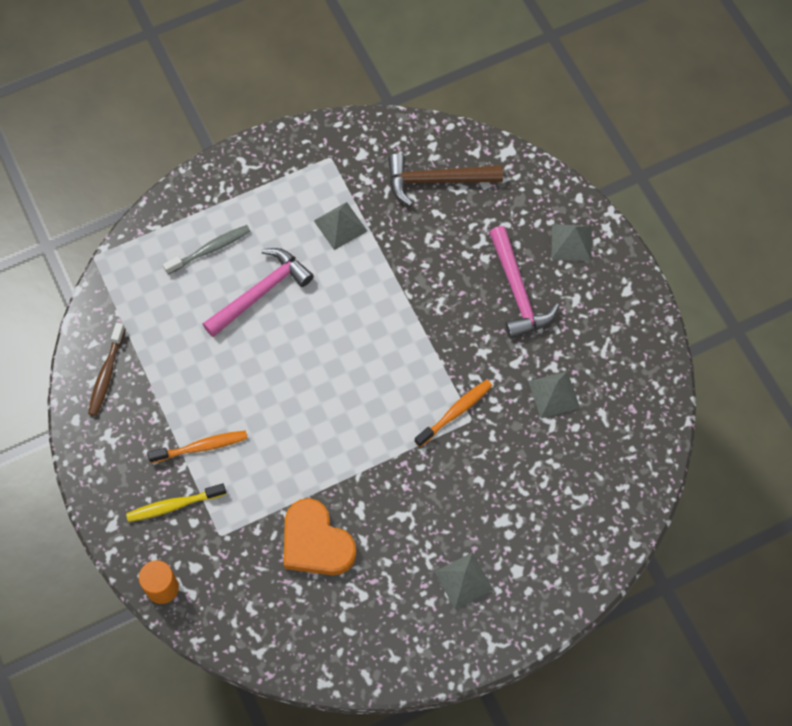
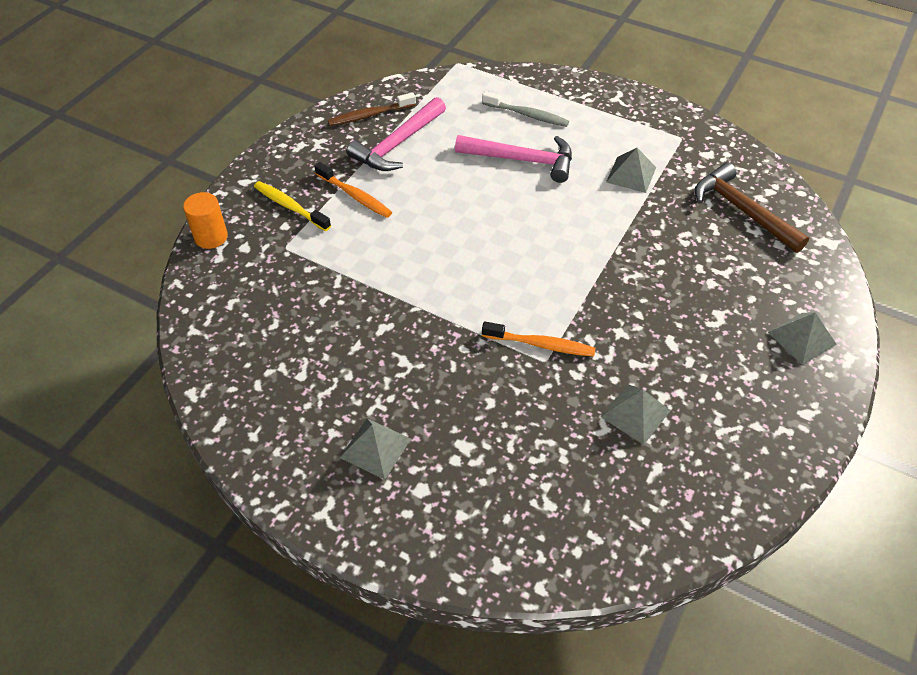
camera: 55 degrees right, 15 degrees down
(316, 542) = (327, 313): orange heart -> none
(517, 291) = (707, 324): pink hammer -> pink hammer (398, 144)

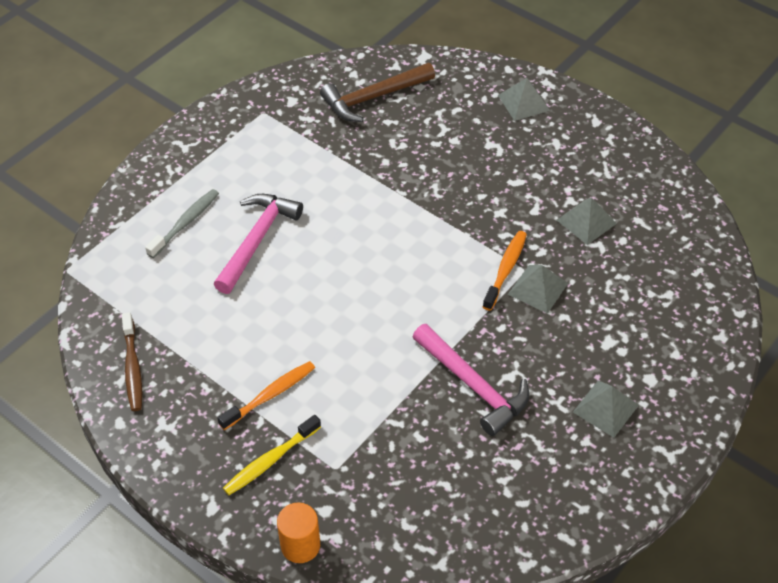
camera: 80 degrees left, 0 degrees up
(398, 144) = (195, 345): pink hammer -> pink hammer (473, 385)
(631, 174) = (304, 161): grey pyramid -> grey pyramid (538, 288)

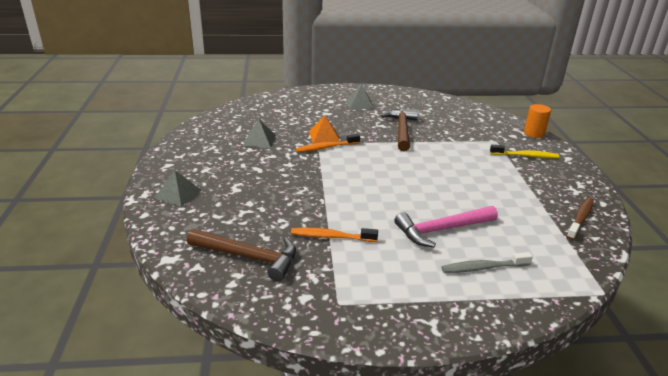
camera: 135 degrees left, 20 degrees down
(270, 395) = (504, 172): orange toothbrush -> orange toothbrush (331, 237)
(473, 385) = (402, 130): pink hammer -> brown hammer
(538, 288) = (324, 136): grey pyramid -> orange pyramid

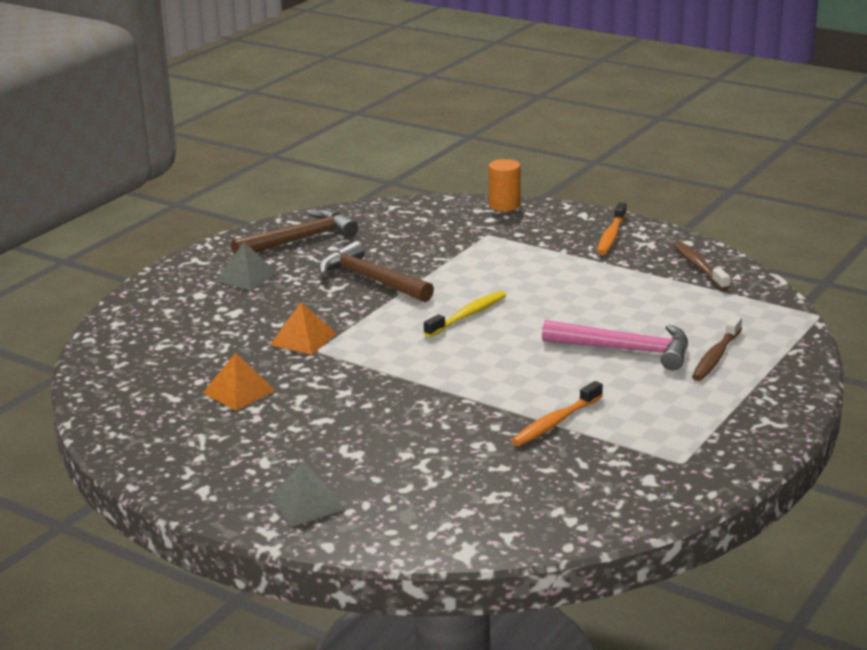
camera: 50 degrees left, 5 degrees down
(248, 257) = (530, 492): brown hammer -> brown hammer (300, 239)
(259, 140) = (239, 391): grey pyramid -> orange pyramid
(326, 147) = (338, 349): orange toothbrush -> orange toothbrush (611, 236)
(442, 230) = (625, 350): pink hammer -> pink hammer turned 90 degrees counterclockwise
(483, 268) = (716, 356): grey toothbrush -> brown toothbrush
(525, 156) = (545, 234): yellow toothbrush -> yellow toothbrush (468, 315)

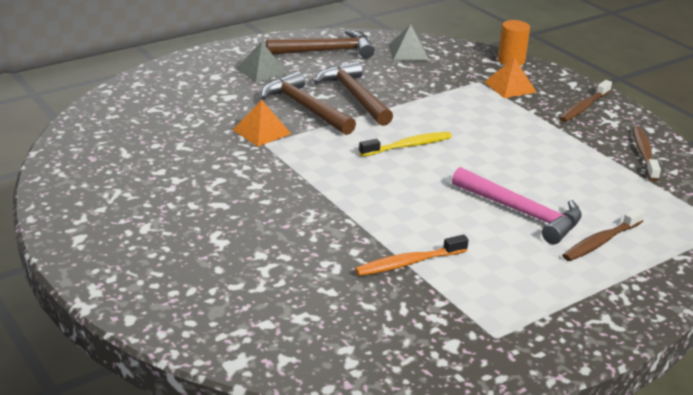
camera: 20 degrees right, 5 degrees up
(239, 391) = (177, 162): orange pyramid -> orange pyramid (510, 87)
(306, 503) = (146, 274): grey pyramid -> grey pyramid (408, 52)
(329, 304) = (305, 108): none -> brown hammer
(611, 236) = (583, 107): orange toothbrush -> brown toothbrush

